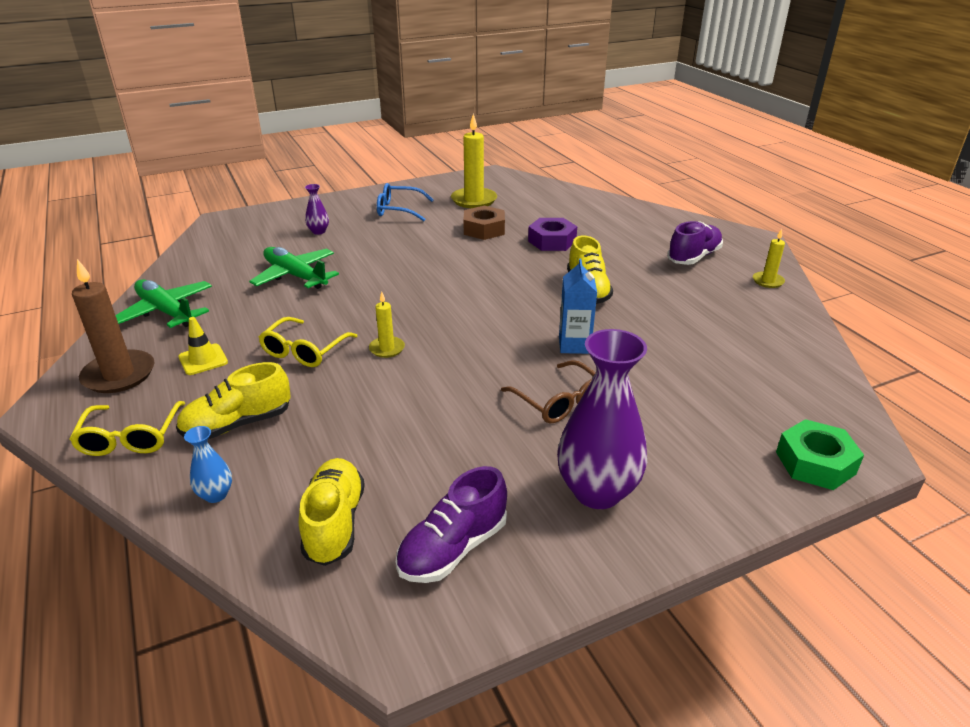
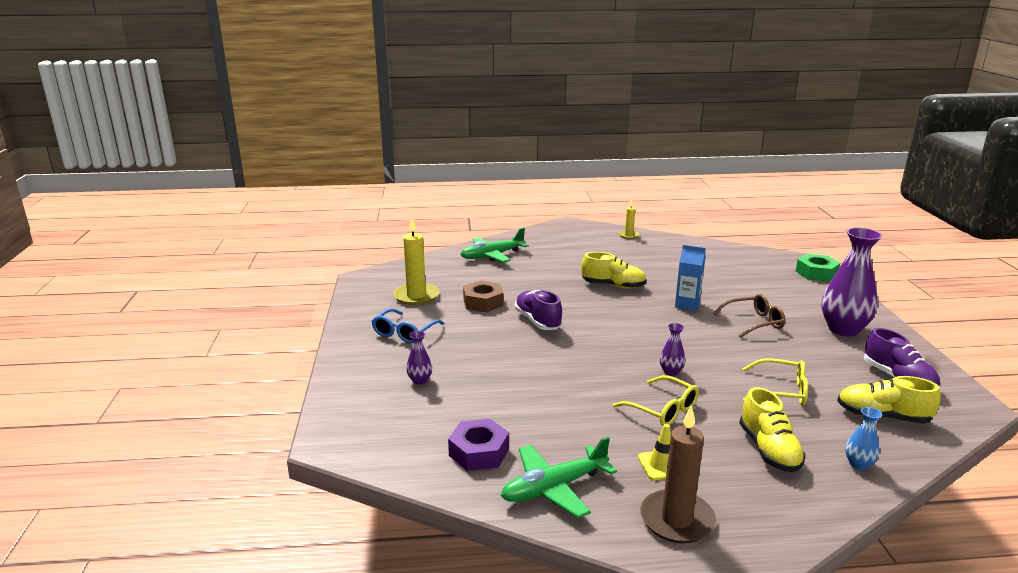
camera: 70 degrees left, 10 degrees down
(130, 438) = (785, 509): yellow glasses -> yellow glasses (781, 391)
(295, 276) = (516, 402): green plane -> green plane (492, 255)
(387, 349) = (671, 372): yellow candle -> purple vase
(552, 241) = (526, 282): purple nut -> purple nut (479, 452)
(693, 257) = (584, 245): purple shoe -> purple shoe (538, 321)

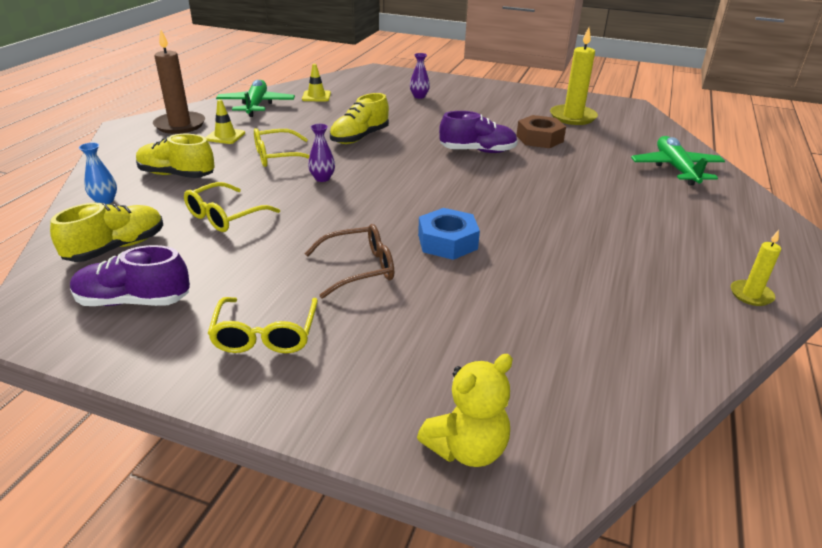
camera: 115 degrees right, 10 degrees up
(404, 333) = (500, 103): blue glasses -> none
(479, 452) = (316, 96): purple nut -> yellow traffic cone
(613, 286) = (539, 213): yellow shoe -> yellow shoe (359, 137)
(687, 305) = (447, 242): blue carton -> blue nut
(754, 322) = (359, 268): brown glasses -> brown glasses turned 120 degrees counterclockwise
(816, 273) = (467, 448): green nut -> yellow teddy bear
(843, 329) = (265, 335): purple vase -> yellow glasses

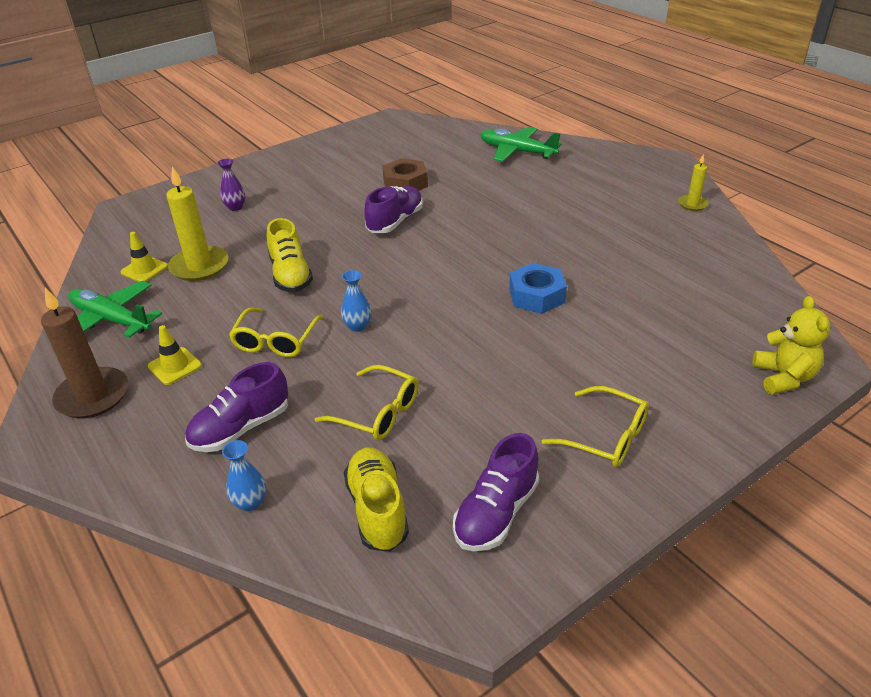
camera: 55 degrees left, 5 degrees up
(177, 175) = (241, 428): yellow shoe -> purple shoe
(225, 216) = (377, 412): yellow glasses -> yellow glasses turned 45 degrees counterclockwise
(322, 178) = (357, 326): purple vase -> blue vase
(359, 268) = (542, 355): brown glasses -> none
(572, 117) = (383, 151): yellow candle -> yellow candle (199, 266)

